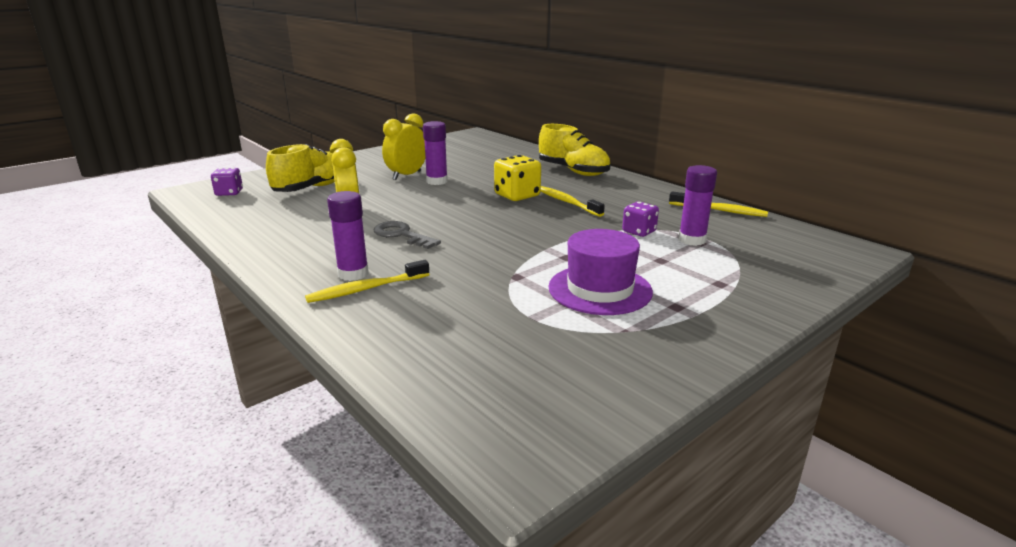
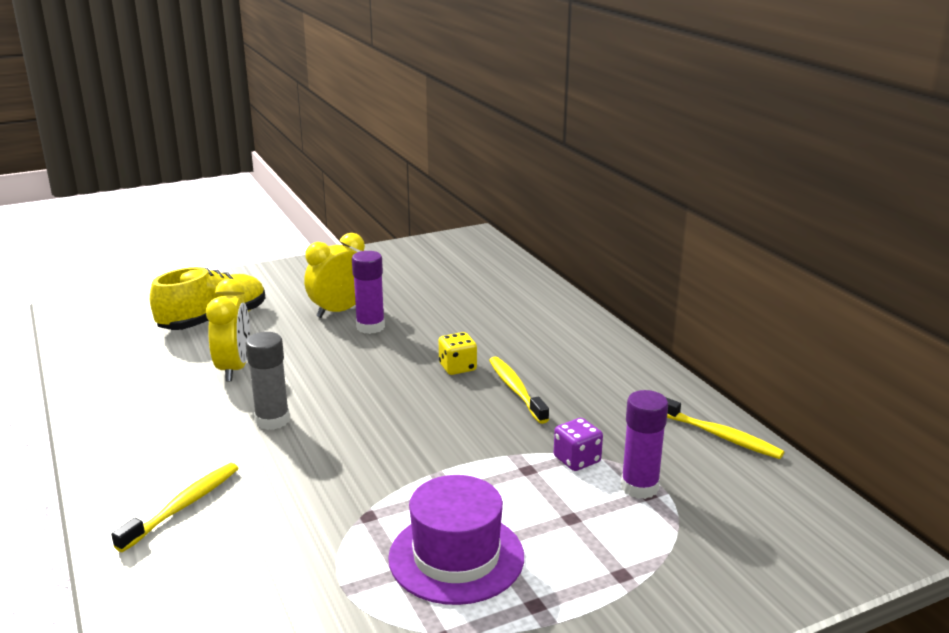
camera: 15 degrees right, 0 degrees up
(229, 193) = (115, 317): purple dice -> none
(353, 274) = (180, 479): purple glue stick -> none
(367, 289) = (182, 506): yellow toothbrush -> yellow toothbrush turned 135 degrees clockwise
(402, 235) = (272, 420): grey key -> grey glue stick
(517, 195) = (457, 367): yellow dice -> yellow dice, size x0.64
(573, 171) = (563, 329): yellow shoe -> none

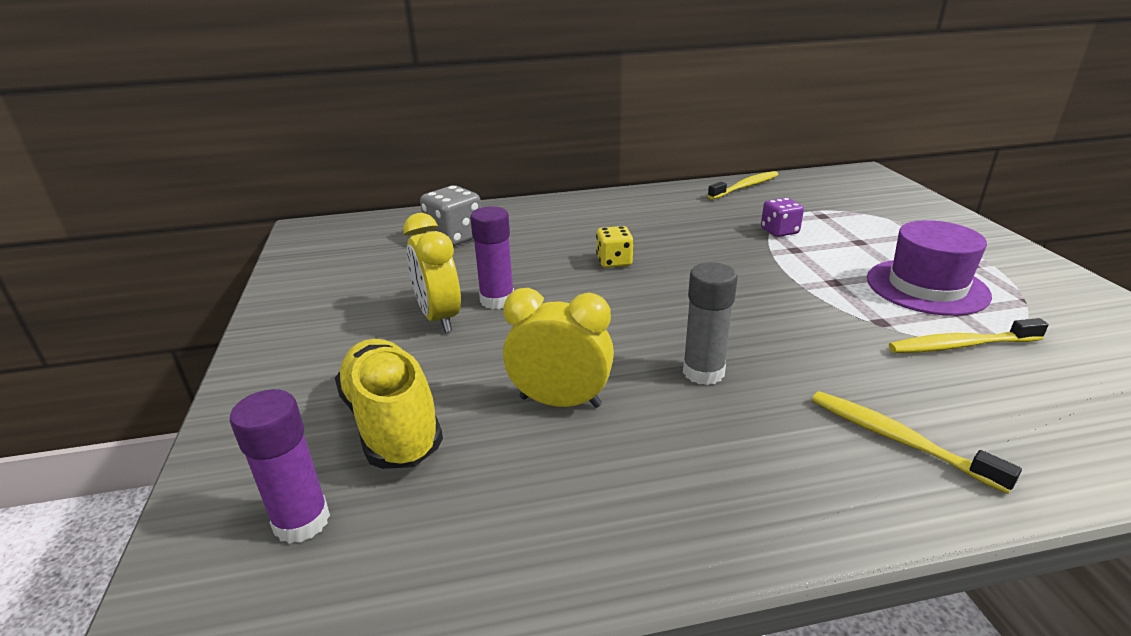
camera: 75 degrees left, 5 degrees up
(481, 292) = (454, 237): none -> grey dice
(516, 390) = (665, 241): yellow toothbrush -> yellow toothbrush (961, 345)
(639, 487) = (814, 216): purple glue stick -> purple glue stick (302, 521)

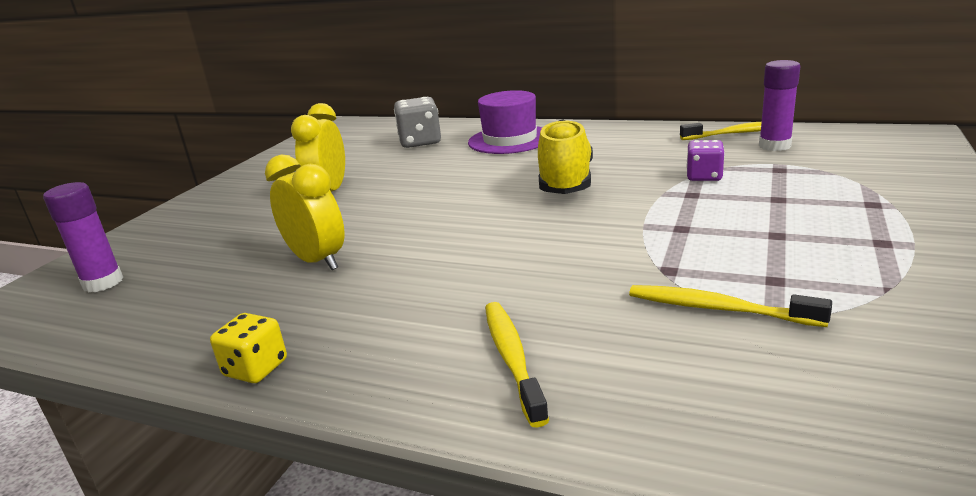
camera: 35 degrees right, 5 degrees down
(392, 423) = (212, 247): yellow shoe -> yellow shoe (566, 182)
(497, 300) = (381, 189): purple glue stick -> purple glue stick (774, 146)
(614, 261) = (508, 177): yellow dice -> yellow dice (255, 368)
(703, 372) = (442, 268): grey glue stick -> none
(926, 287) = (780, 252): purple hat -> purple hat (510, 140)

